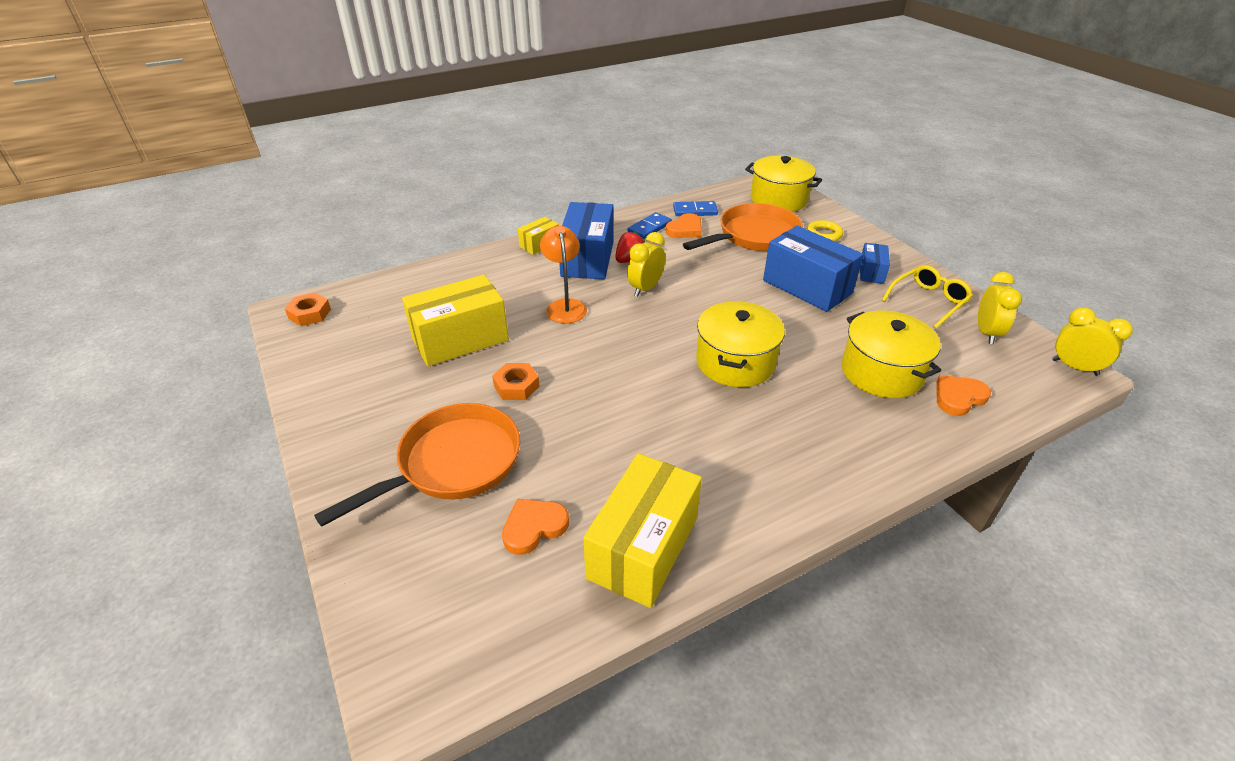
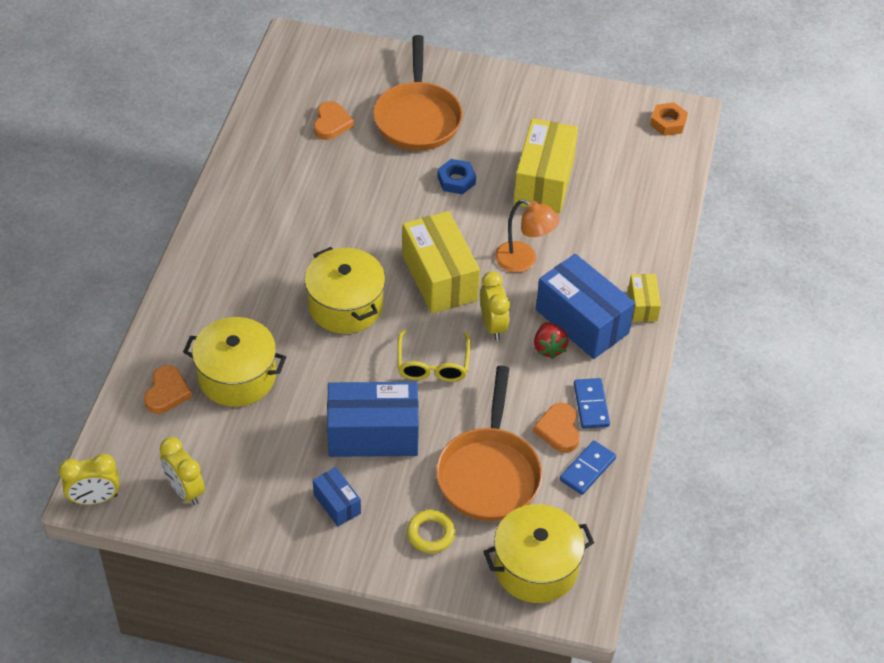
camera: 130 degrees right, 10 degrees up
(516, 386) = (456, 180): orange nut -> blue nut
(643, 548) = (267, 153): yellow box -> yellow box (439, 277)
(928, 301) = (258, 499): yellow glasses -> yellow glasses (433, 364)

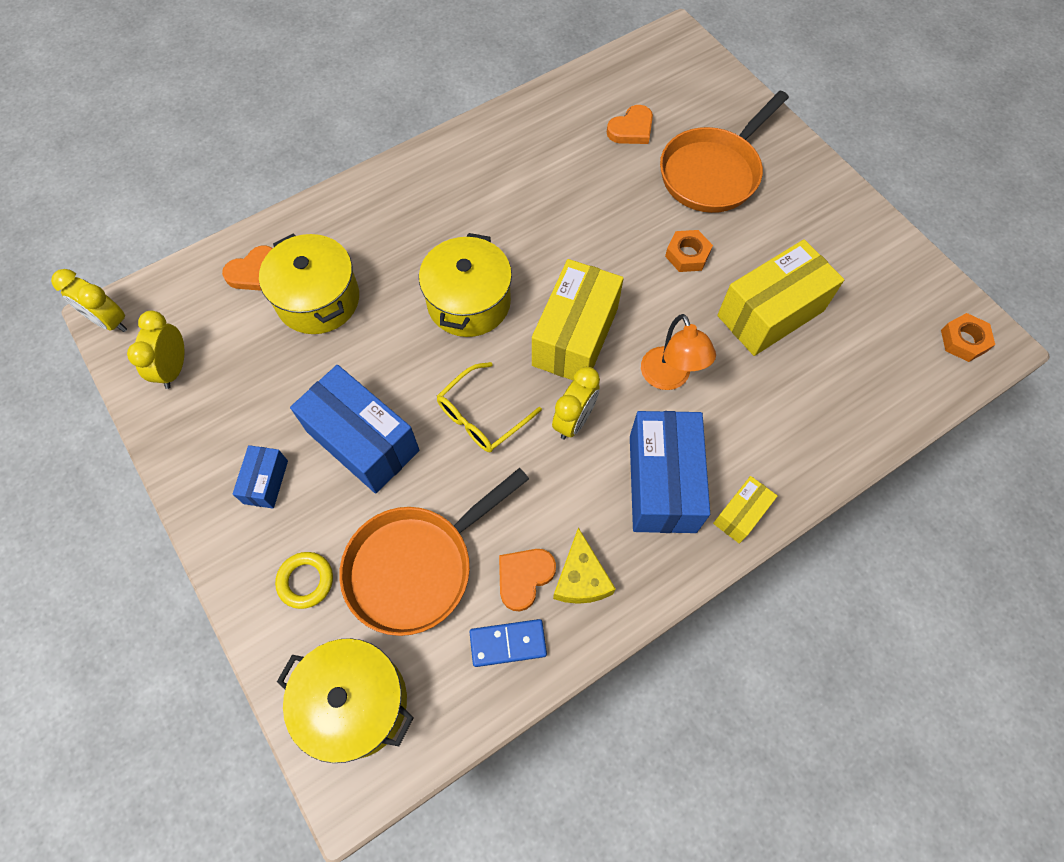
camera: 45 degrees right, 15 degrees up
(456, 180) = (687, 255): blue nut -> orange nut
(548, 348) = (602, 484): red strawberry -> none
(591, 405) = (581, 578): blue domino -> yellow cheese

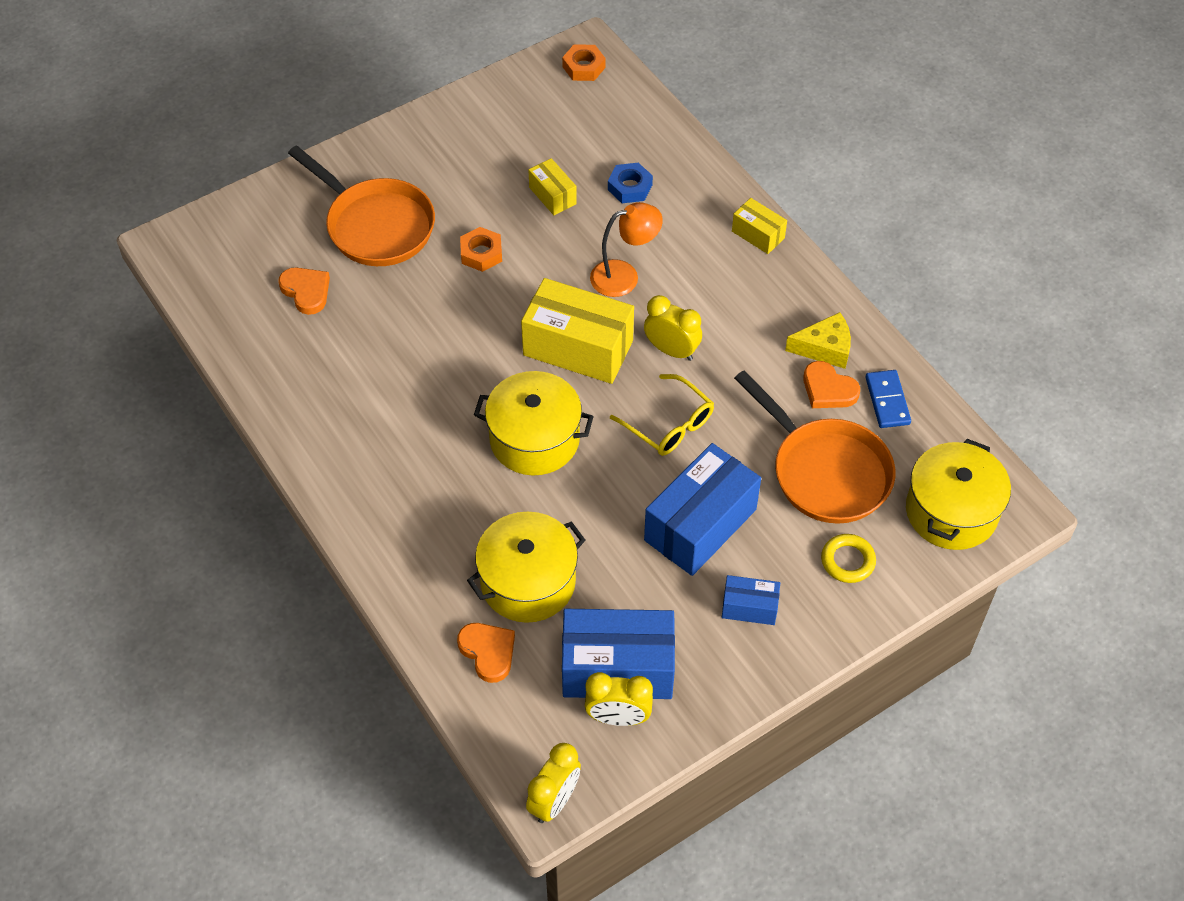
camera: 90 degrees left, 10 degrees down
(662, 483) = (732, 287): blue box -> blue box (617, 668)
(770, 313) = (552, 195): yellow box -> yellow box, size x0.50
(793, 384) = (630, 187): none -> blue nut

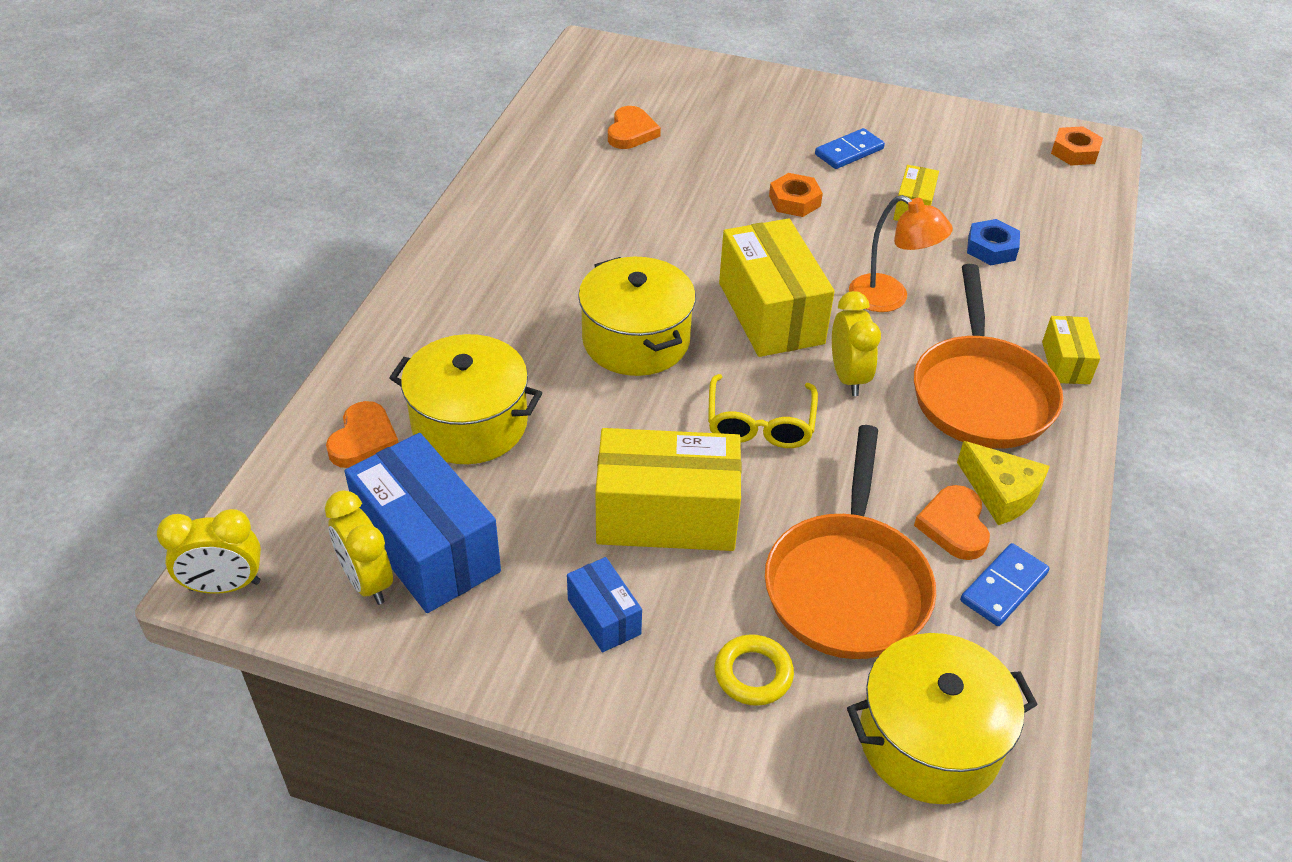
camera: 50 degrees right, 10 degrees down
(376, 225) = (743, 131): orange pan -> orange pan (981, 394)
(460, 184) = (849, 152): none -> blue domino
(700, 524) = (666, 515): blue box -> yellow box

